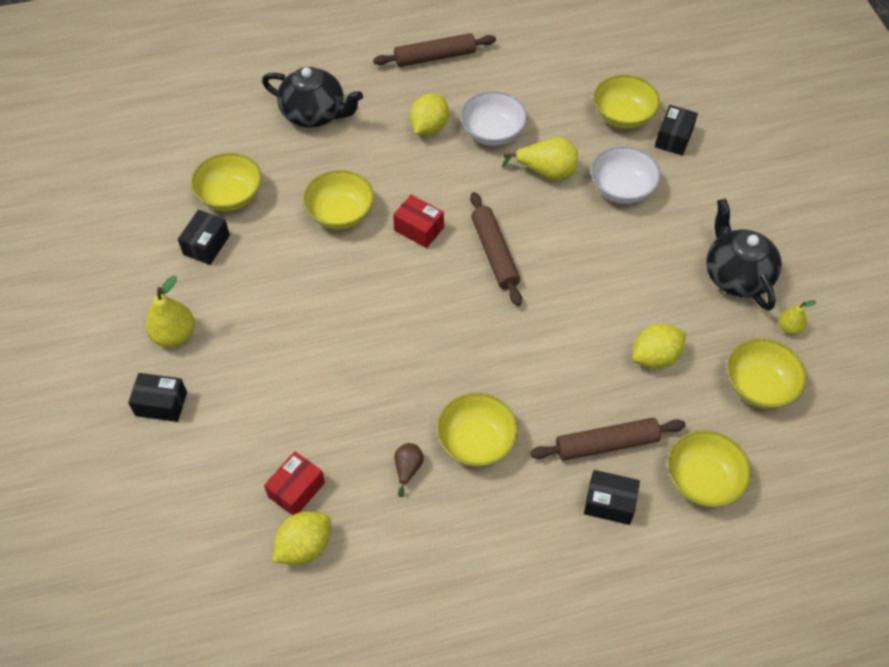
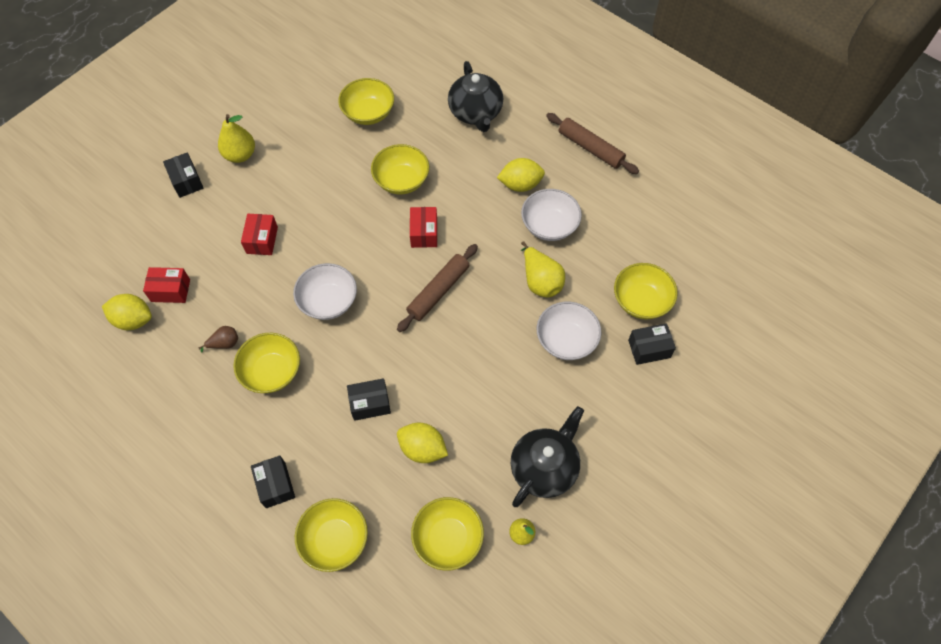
camera: 55 degrees right, 5 degrees up
(206, 245) = (320, 126): black box -> black box (370, 403)
(306, 370) = (262, 240): none -> red box
(432, 349) = (328, 301): none -> white bowl
(606, 444) = (323, 456): brown rolling pin -> none

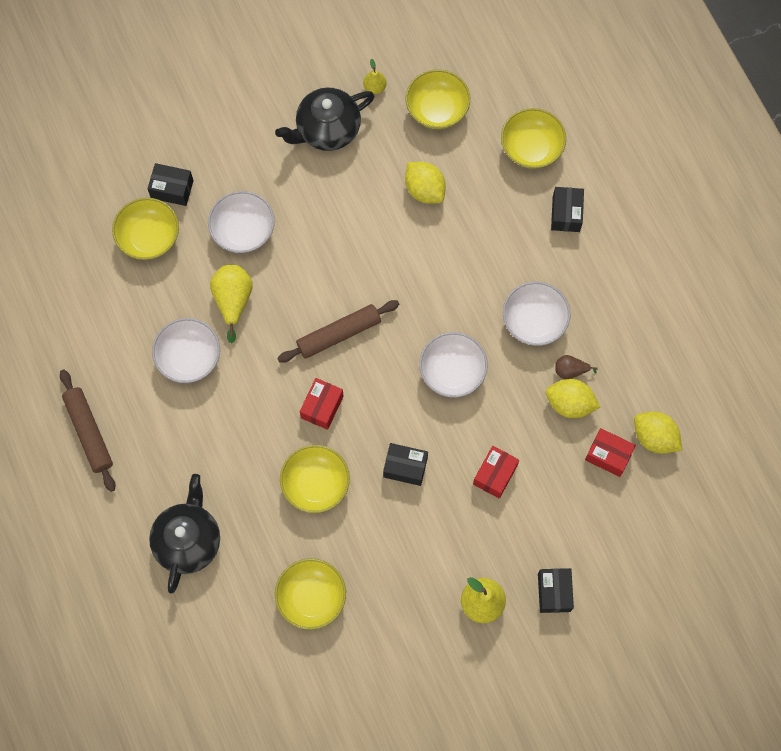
camera: 155 degrees left, 10 degrees up
(272, 372) = (534, 321): yellow bowl -> white bowl
(370, 403) = (454, 250): black box -> black box (405, 467)
(520, 184) = (191, 420): yellow lemon -> yellow lemon (570, 404)

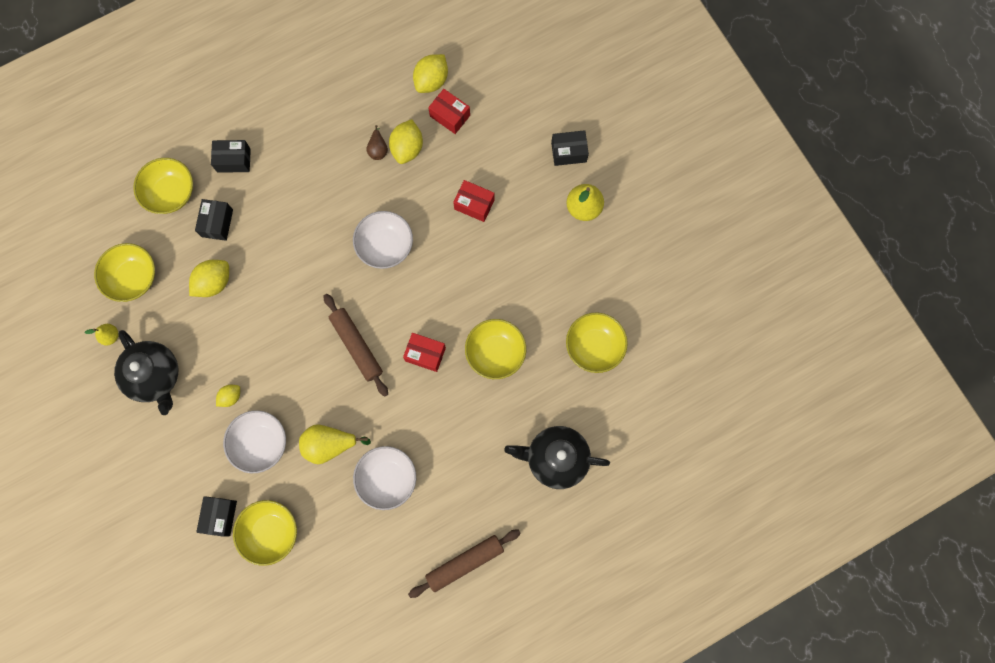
camera: 95 degrees left, 5 degrees up
(296, 203) = (230, 397): none -> yellow lemon
(405, 467) = (474, 278): black box -> black box (217, 223)
(534, 321) = (335, 181): white bowl -> none
(608, 455) = (450, 116): red box -> red box turned 75 degrees counterclockwise

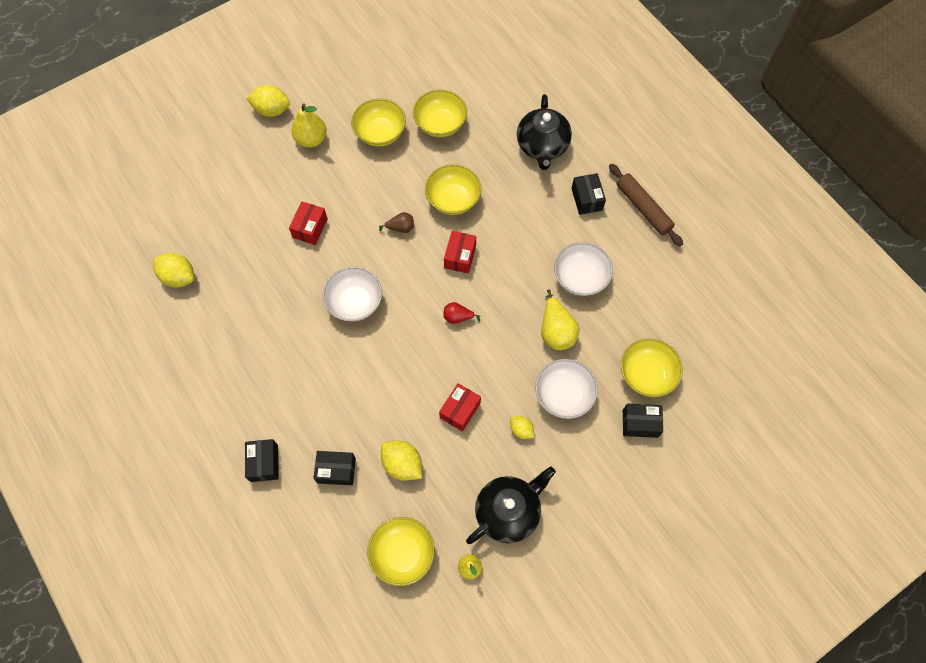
camera: 95 degrees left, 10 degrees down
(170, 193) = (303, 527): yellow bowl -> yellow bowl (380, 133)
(357, 346) = (457, 317): brown rolling pin -> red pear
(378, 149) = (252, 319): brown pear -> brown pear (401, 228)
(407, 148) = (252, 292): yellow lemon -> yellow lemon (272, 110)
(450, 116) = (217, 257): red box -> red box (460, 410)
(568, 152) = (257, 154): black box -> black box (586, 199)

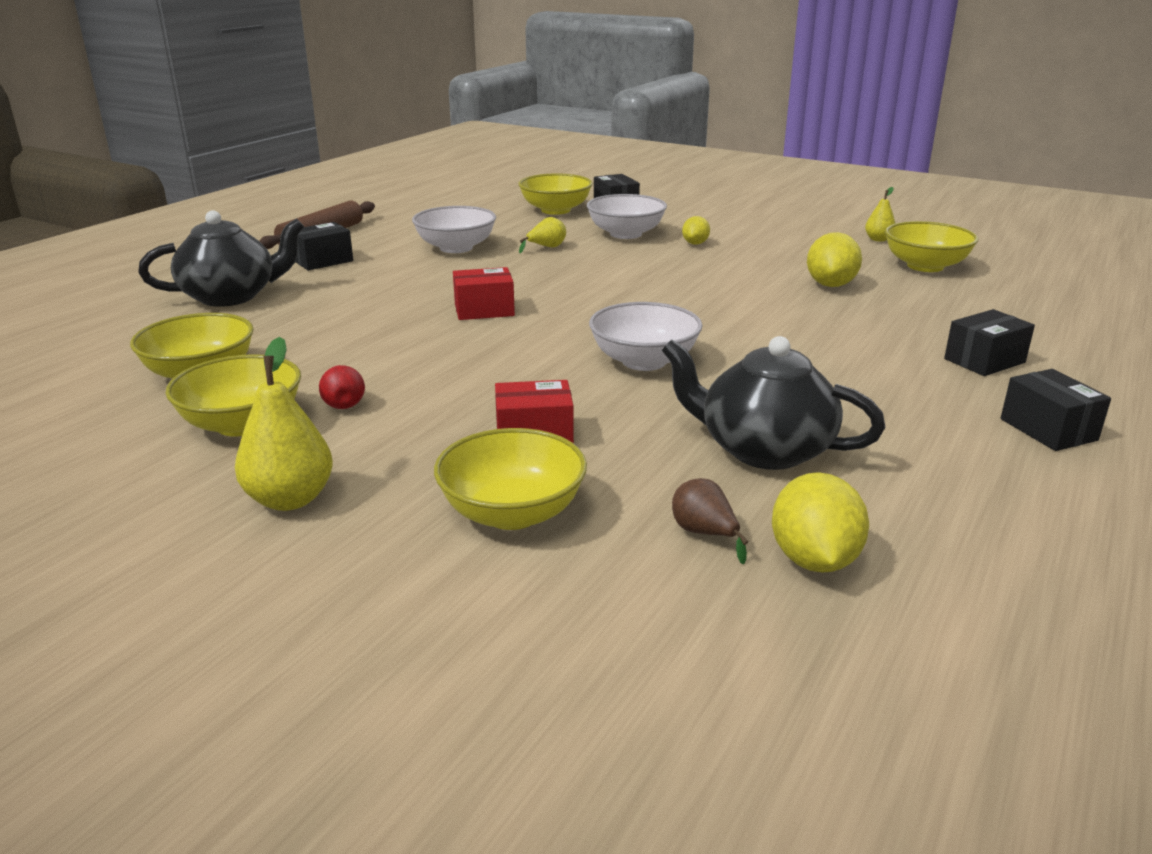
camera: 115 degrees left, 40 degrees down
(272, 110) = (203, 590): yellow lemon -> none
(336, 470) = (904, 315): black box -> black box (1048, 429)
(401, 228) = (465, 358): brown pear -> brown pear (704, 534)
(453, 199) = (375, 333): yellow bowl -> yellow bowl (512, 513)
(457, 317) = (587, 294): red pear -> red pear (343, 403)
(460, 410) = (716, 271): red box -> none
(508, 511) = (793, 235): black teapot -> black teapot (763, 449)
(556, 331) = (546, 247): yellow pear -> yellow pear, size x0.57

